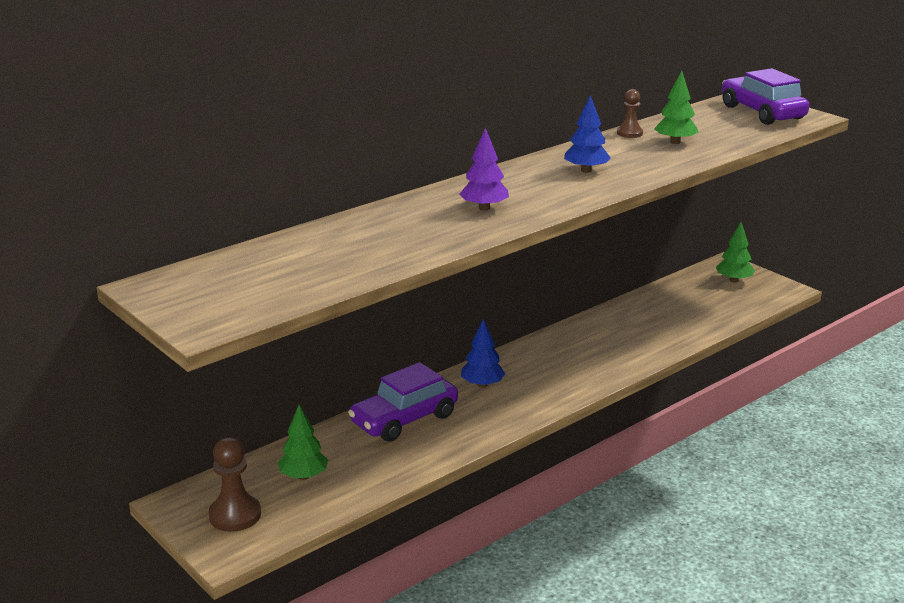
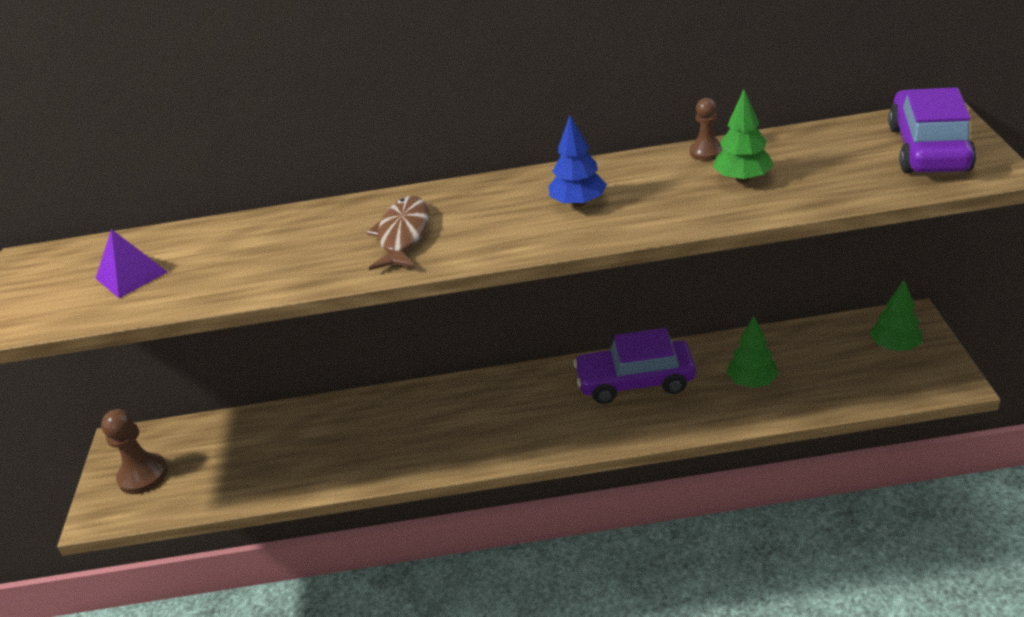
camera: 40 degrees right, 10 degrees up
(281, 272) = (131, 275): none -> purple pyramid
(304, 476) = (229, 454): green tree -> green tree (752, 382)
(404, 419) = (367, 420): purple car -> purple car (635, 382)
(482, 385) = (475, 403): blue tree -> none
(484, 208) = (403, 235): purple tree -> brown fish

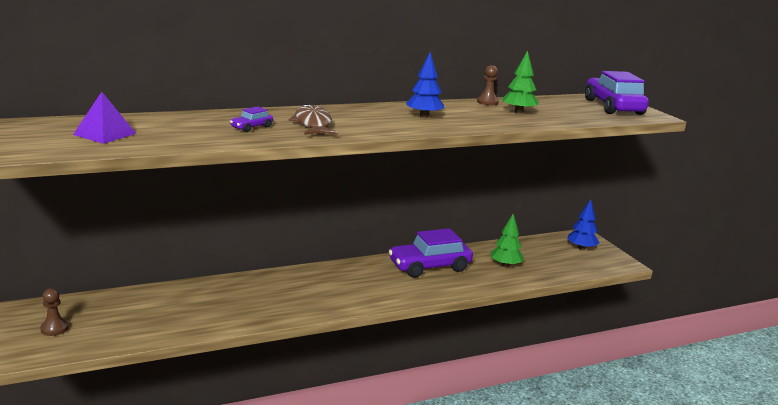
camera: 25 degrees left, 15 degrees down
(143, 475) = (54, 328): brown pawn -> brown pawn, size x0.61
(316, 249) = (251, 127): none -> purple car
(895, 346) = (581, 248): green tree -> blue tree

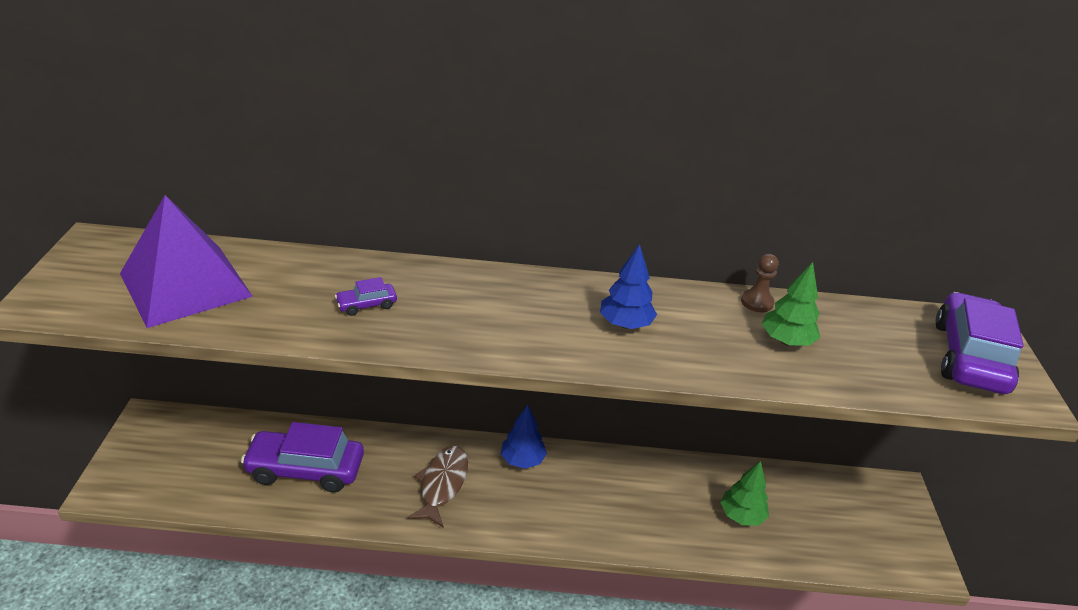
camera: 25 degrees right, 15 degrees up
(54, 328) = (158, 459): brown pawn -> none
(104, 134) = (185, 285): purple pyramid -> purple pyramid, size x1.91
(313, 124) = (452, 313): brown fish -> brown fish (442, 484)
(429, 266) = (633, 486): purple car -> purple car (306, 469)
(581, 248) = (881, 515): blue tree -> blue tree (522, 460)

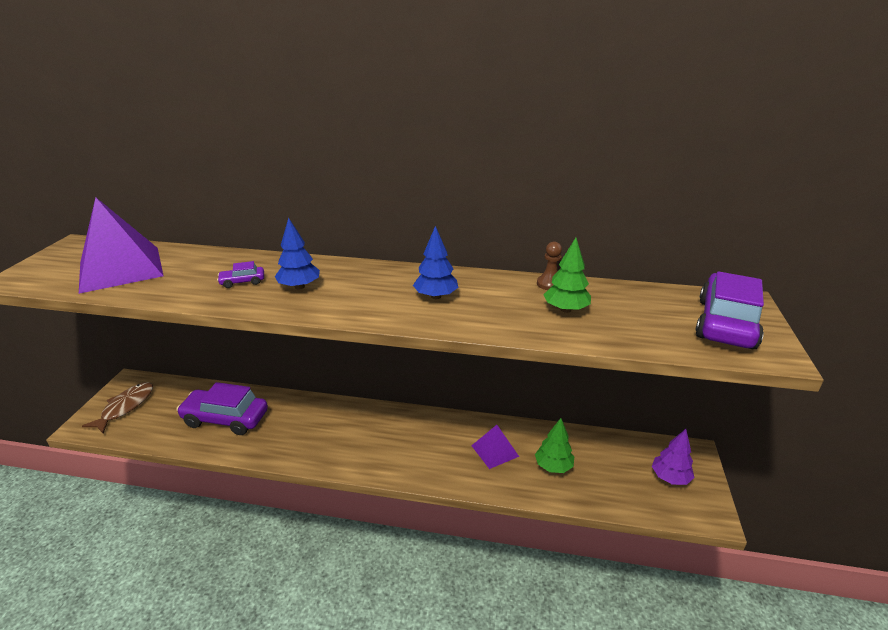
camera: 10 degrees right, 5 degrees down
(442, 484) = (322, 433): brown fish -> brown fish (125, 407)
(522, 460) = (387, 418): blue tree -> blue tree (299, 287)
(667, 498) = (494, 451): none -> purple pyramid
(877, 523) = (670, 477): none -> purple tree

